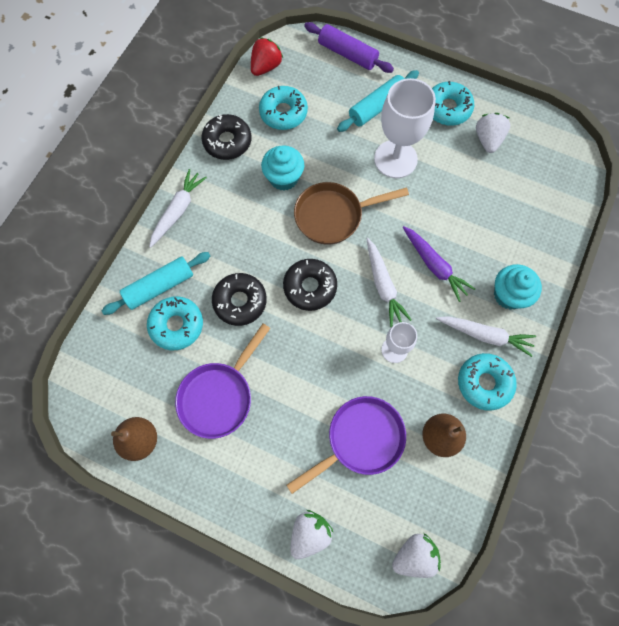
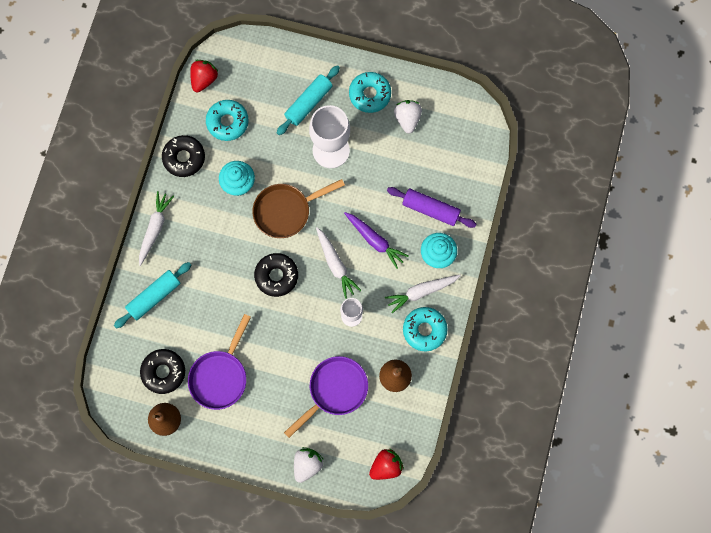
camera: 10 degrees left, 5 degrees up
(176, 325) = (175, 326): turquoise donut -> none
(240, 301) = (222, 298): black donut -> black donut (163, 372)
(347, 54) = (275, 54): purple rolling pin -> purple rolling pin (430, 209)
(414, 555) = (386, 466): white strawberry -> red strawberry
(485, 335) = (421, 292): white carrot -> white carrot turned 150 degrees clockwise

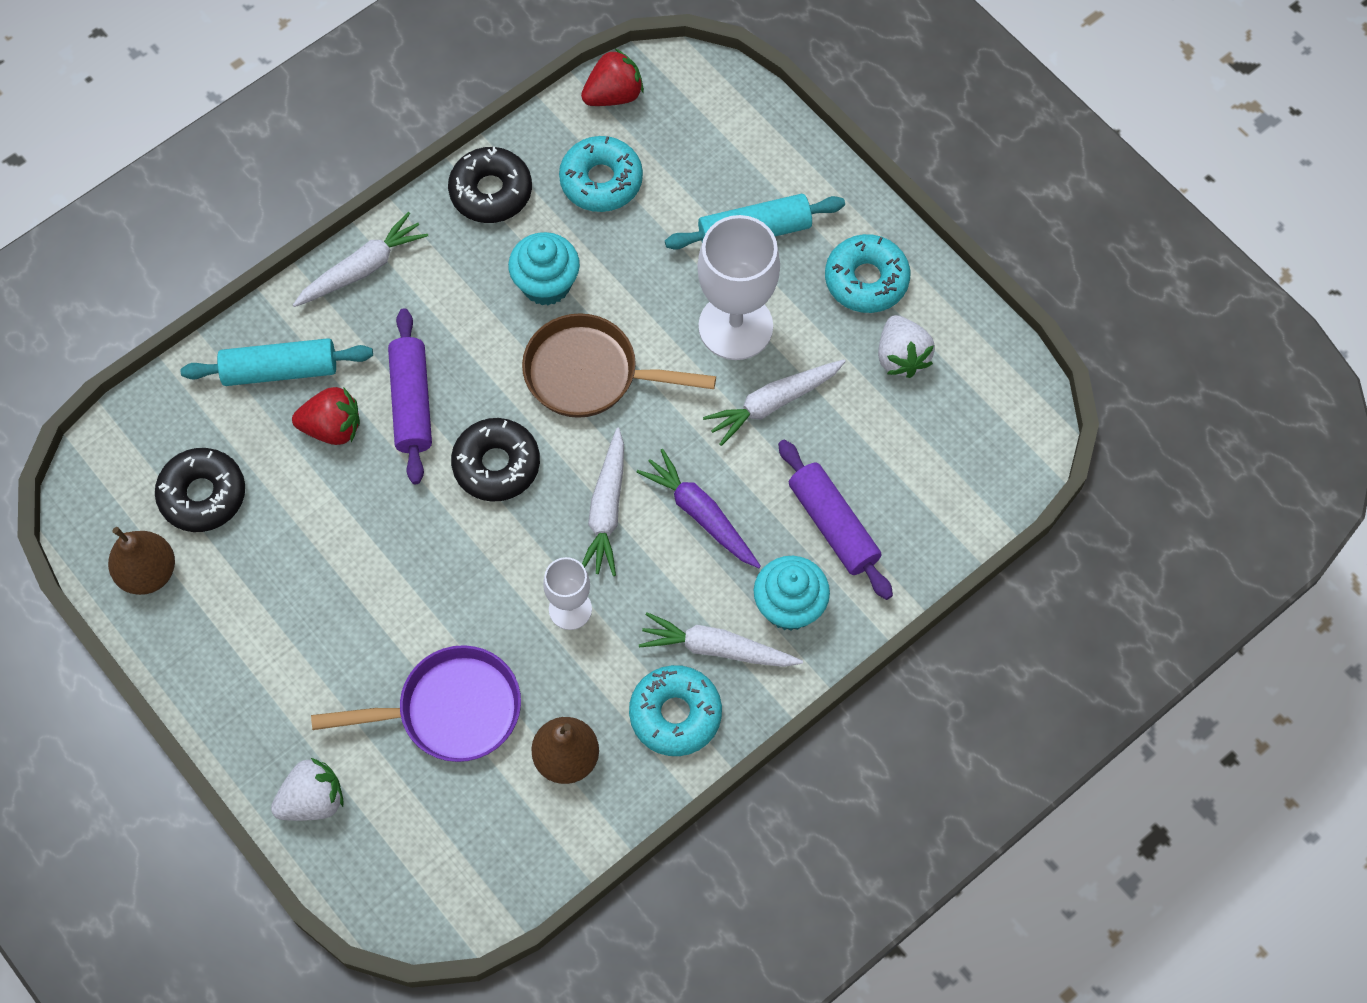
camera: 35 degrees right, 10 degrees down
(220, 376) = (286, 561): purple pan -> none
(221, 273) = (411, 402): none -> purple rolling pin
(370, 173) = (773, 403): none -> white carrot
(375, 240) = (701, 514): purple carrot -> purple carrot turned 150 degrees clockwise
(386, 466) = (440, 895): red strawberry -> red strawberry (332, 428)
(407, 119) = (901, 357): white strawberry -> white strawberry turned 135 degrees clockwise

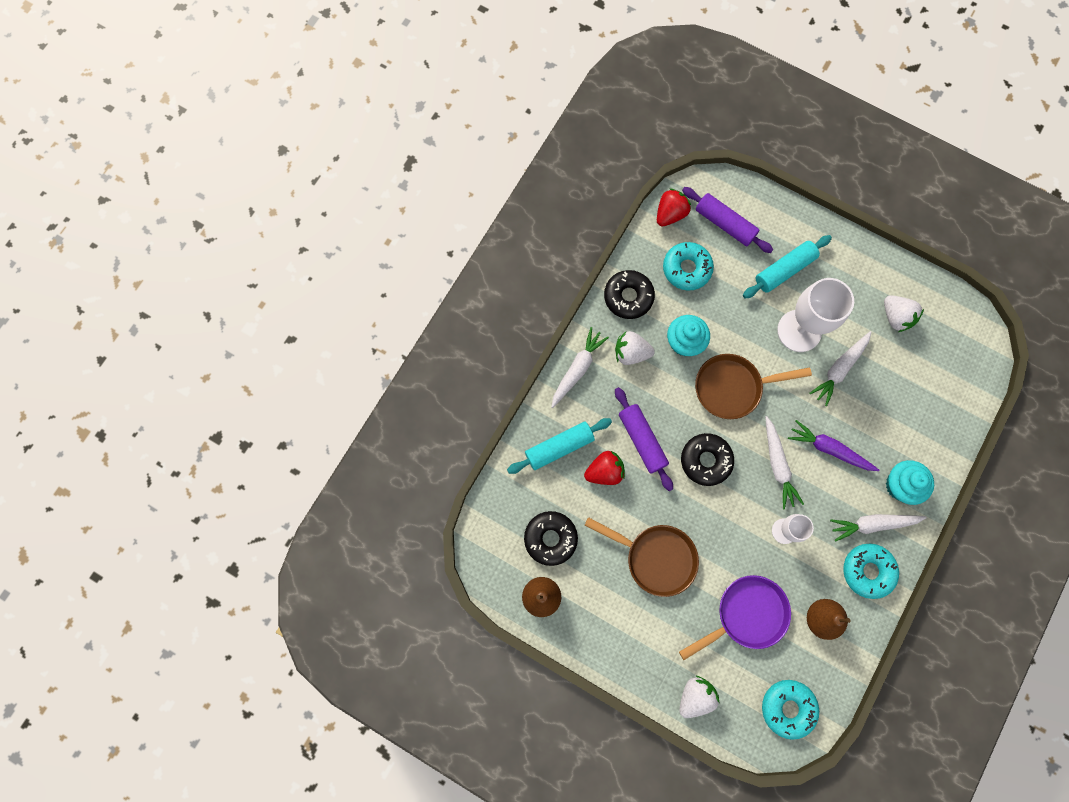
camera: 20 degrees left, 10 degrees up
(349, 578) = (655, 557): none -> brown pan
(456, 272) = (631, 353): none -> white strawberry
(833, 525) = (902, 429): purple rolling pin -> purple rolling pin (724, 224)
(866, 280) = (857, 278): turquoise donut -> turquoise donut (788, 708)

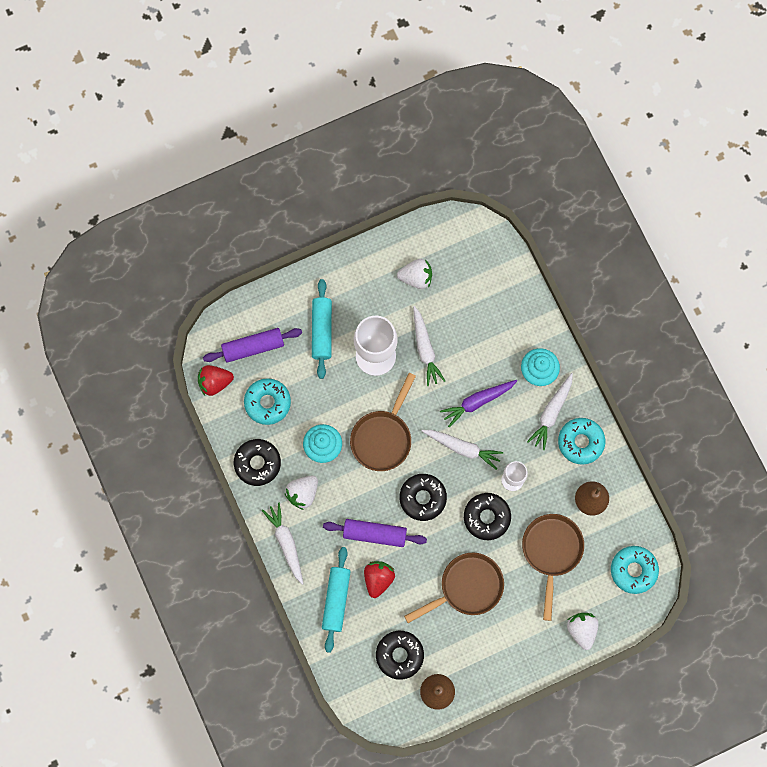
camera: 55 degrees left, 0 degrees up
(670, 214) = (215, 382): red strawberry -> red strawberry turned 90 degrees counterclockwise
(732, 531) = (486, 517): none -> black donut
(746, 615) = (551, 552): purple pan -> brown pan

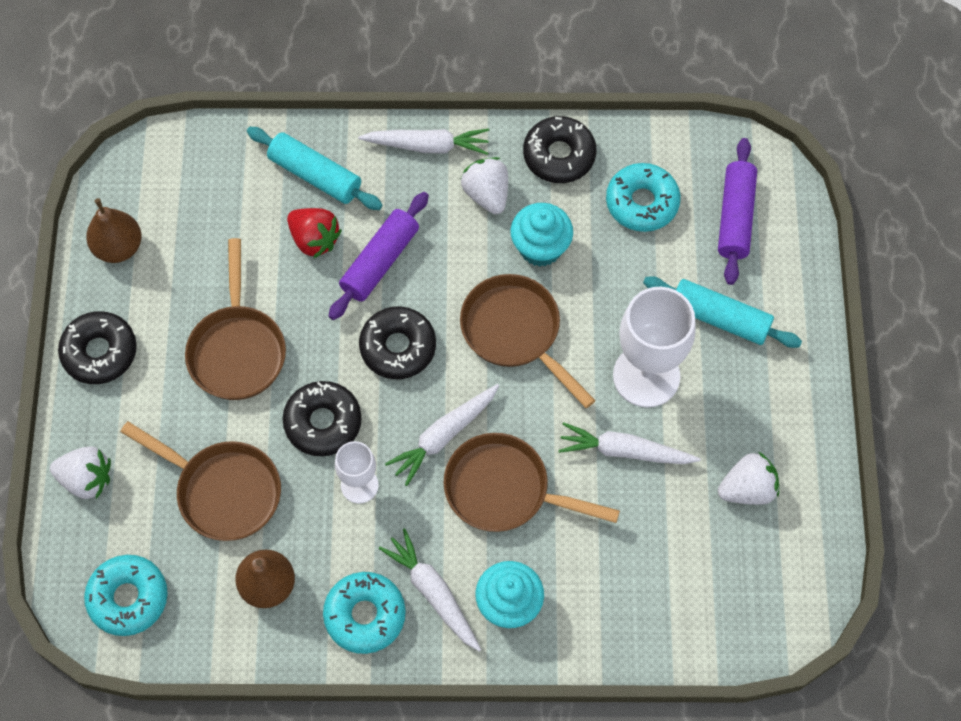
camera: 115 degrees right, 10 degrees down
(215, 382) = (704, 148): red strawberry -> none
(399, 655) = (195, 222): black donut -> black donut (100, 352)
(416, 278) = (747, 489): white strawberry -> white strawberry turned 135 degrees counterclockwise
(477, 402) = (505, 490): purple carrot -> brown pan

